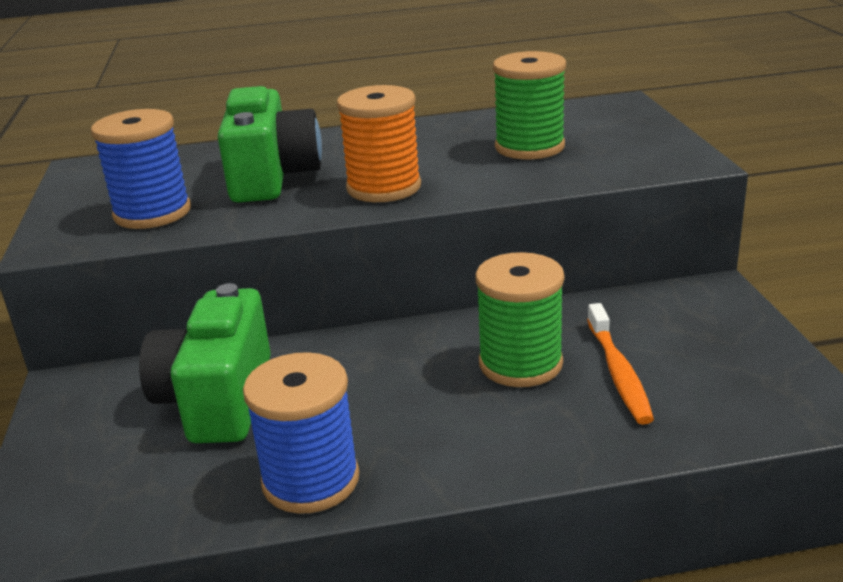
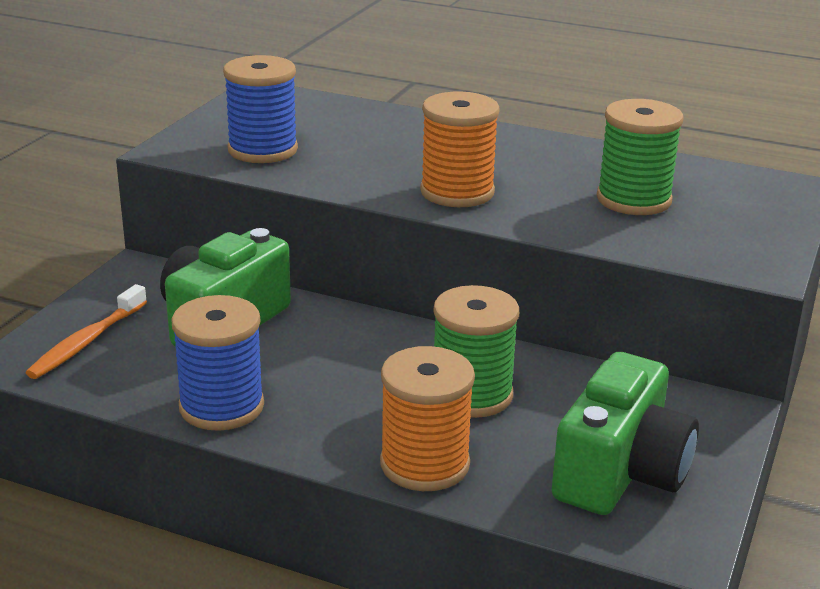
camera: 30 degrees right, 0 degrees up
(272, 177) = (384, 151): green camera -> green camera (620, 472)
(558, 442) = (424, 464): none -> orange spool
(618, 372) = (542, 437): orange toothbrush -> orange toothbrush (87, 341)

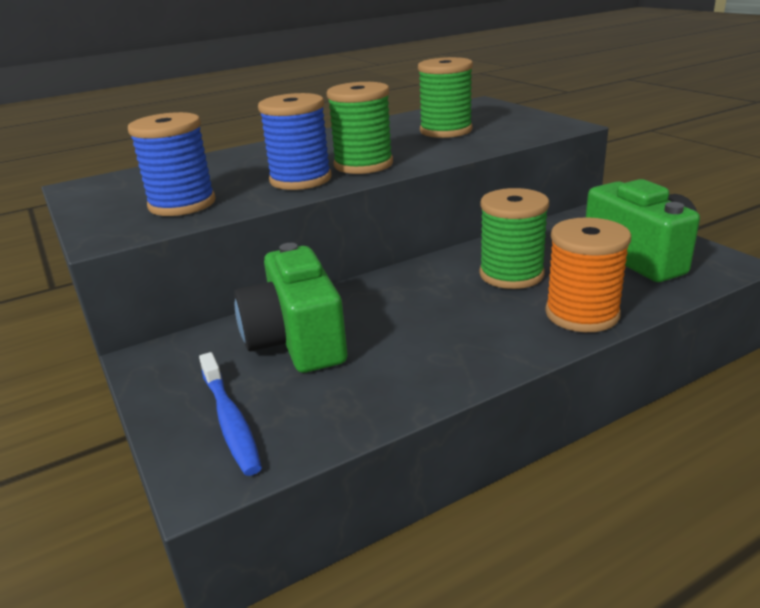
camera: 50 degrees left, 0 degrees up
(87, 341) = (230, 420): orange toothbrush -> blue toothbrush
(221, 407) = (423, 376): blue spool -> blue spool (300, 180)
(457, 192) = (363, 165): orange spool -> green spool

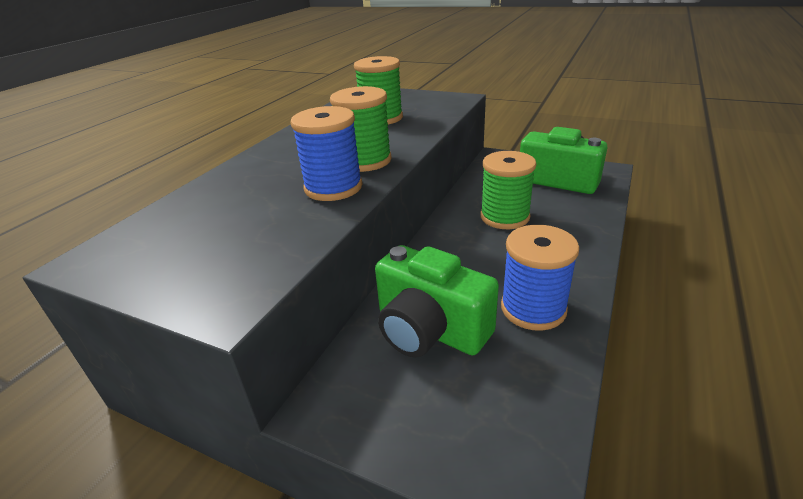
camera: 35 degrees left, 5 degrees up
(182, 204) = (255, 244): blue spool -> blue spool (533, 308)
(230, 420) = (475, 427): blue toothbrush -> none
(582, 314) = (581, 230): orange spool -> none

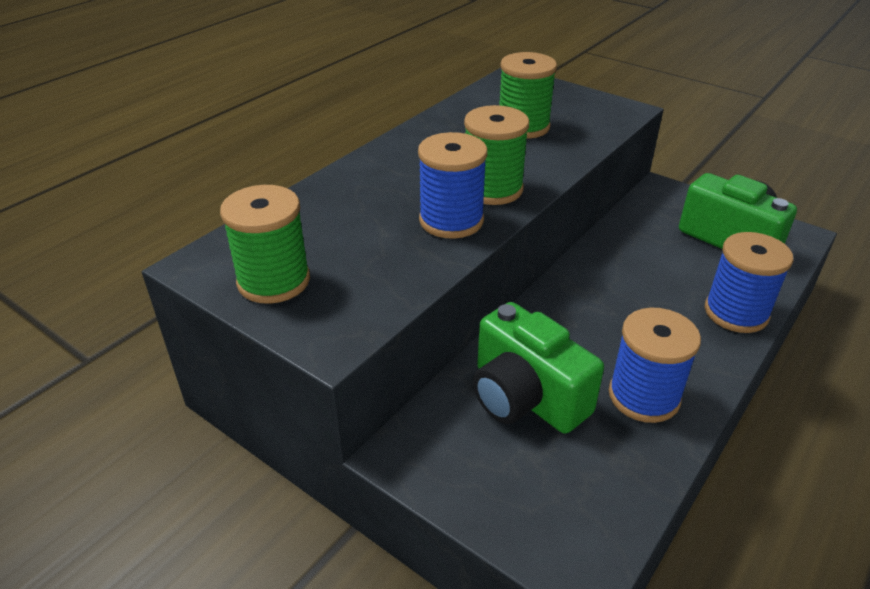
camera: 10 degrees right, 5 degrees up
(505, 217) = (646, 278): green spool -> green spool (274, 281)
(583, 230) = (736, 313): none -> blue spool

